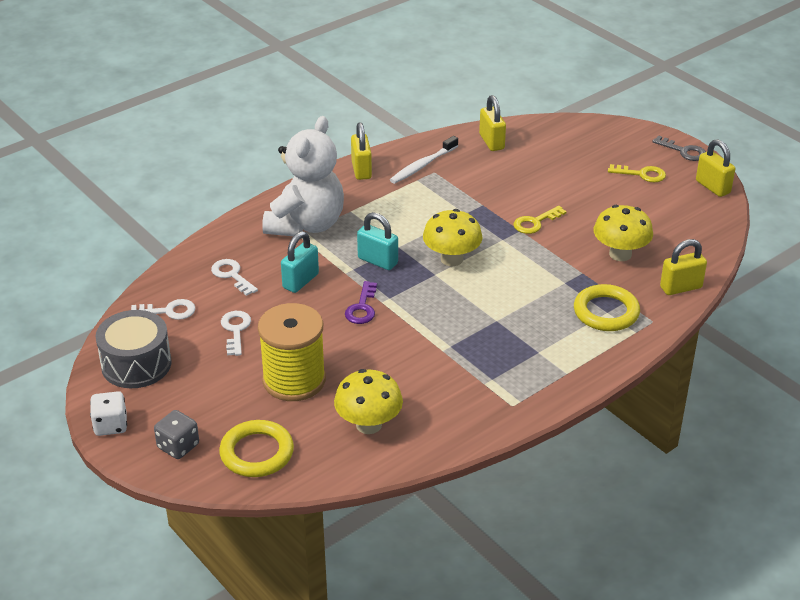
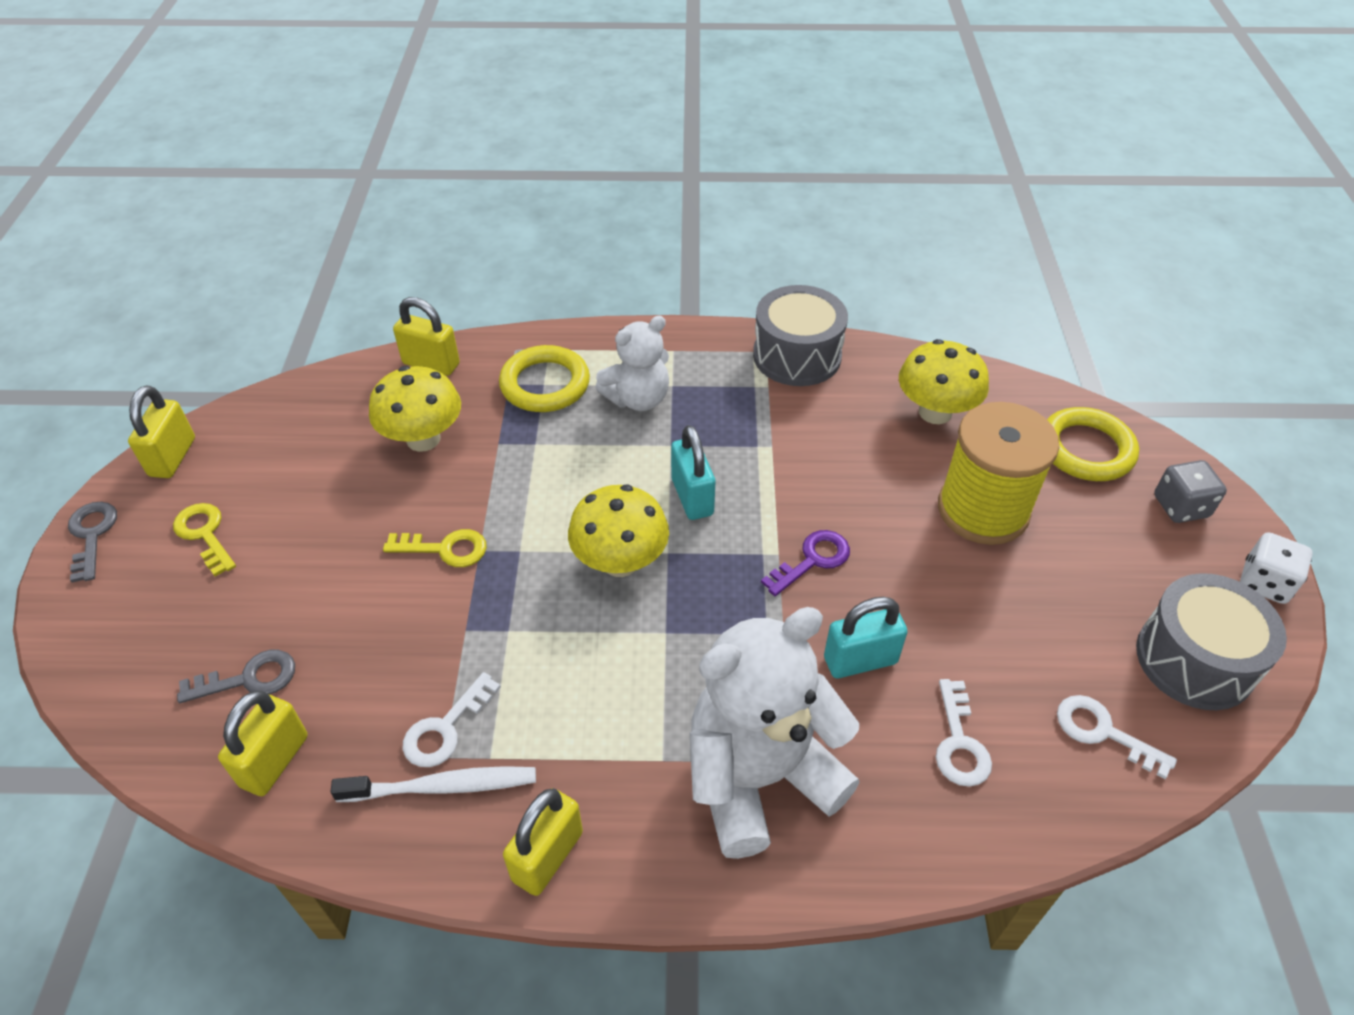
camera: 140 degrees left, 10 degrees up
(235, 330) = (1015, 631): white key -> white key (445, 728)
(377, 261) = (719, 624): turquoise padlock -> turquoise padlock (692, 497)
(490, 414) = (797, 356): none -> grey drum
(539, 152) = (249, 678): none -> grey key
(546, 333) = (638, 399): none -> white teddy bear

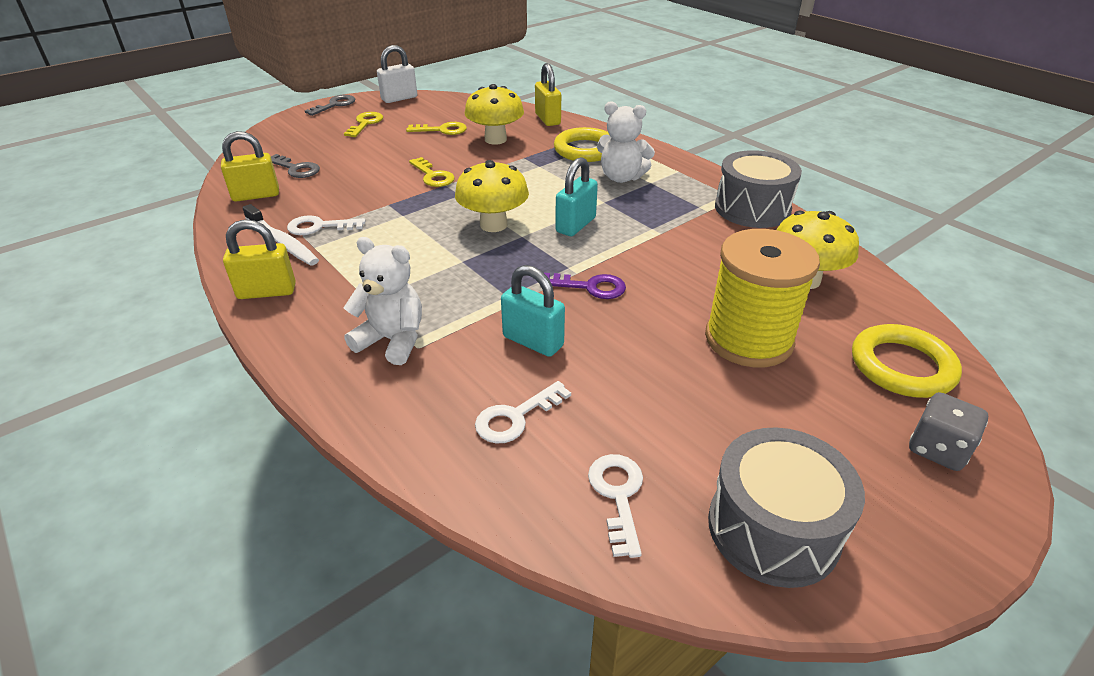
camera: 50 degrees right, 10 degrees down
(173, 457) = (399, 98): yellow padlock -> white padlock
(332, 470) = (442, 130): none -> yellow key
(759, 777) = (392, 340): white teddy bear -> white teddy bear, size x0.59
(1264, 582) = (942, 547): white dice -> none

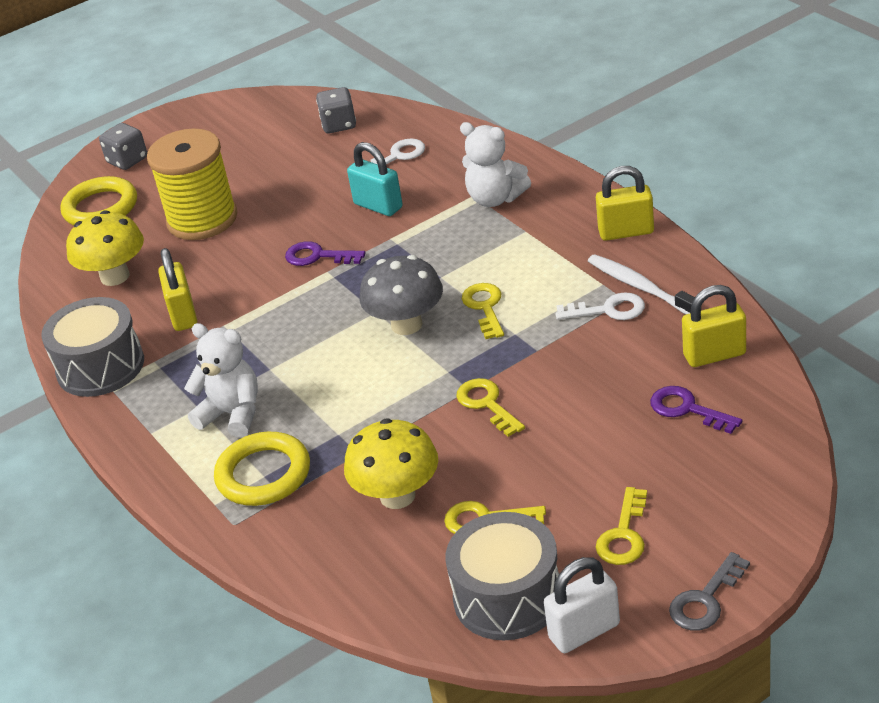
camera: 170 degrees left, 0 degrees up
(296, 169) = (687, 409): grey key -> purple key
(424, 234) = (485, 307): none -> yellow key
(493, 225) = (406, 324): yellow mushroom -> grey mushroom
(547, 119) = (304, 562): yellow padlock -> yellow padlock (183, 315)
(575, 225) = (313, 330): turquoise padlock -> none
(618, 495) = (339, 125): white key -> grey dice
(773, 528) = (256, 119): grey drum -> grey drum (507, 597)

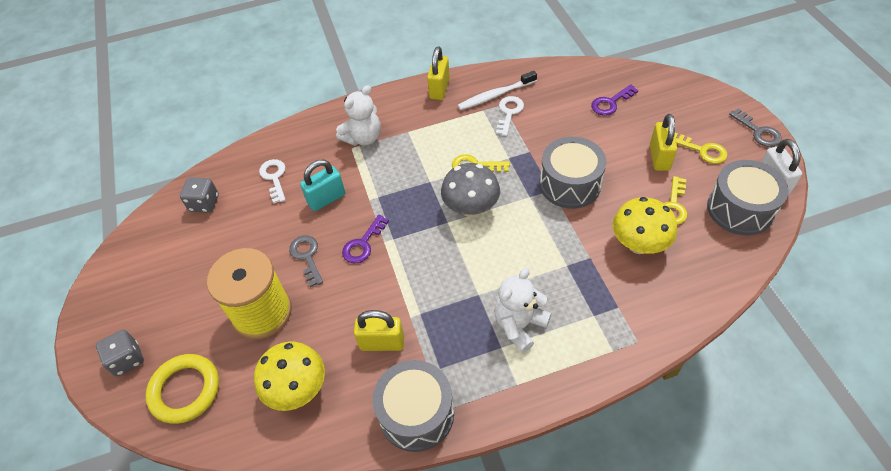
camera: 75 degrees left, 15 degrees up
(263, 474) = (592, 315): yellow ring -> none
(286, 222) = (307, 256): none -> grey key
(487, 404) = (570, 184): yellow key -> grey drum
(714, 355) = (570, 82): yellow padlock -> yellow padlock (659, 157)

